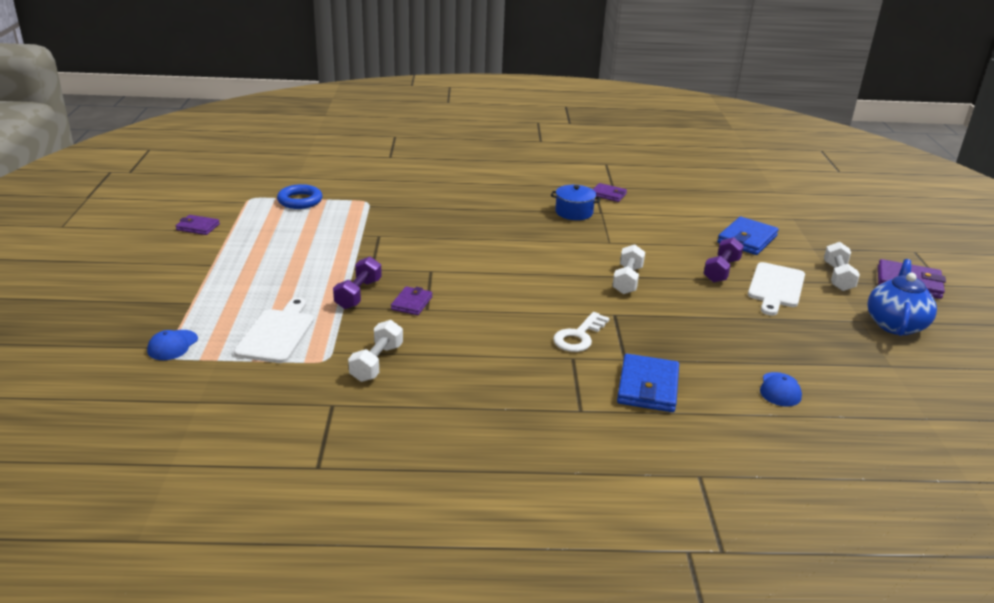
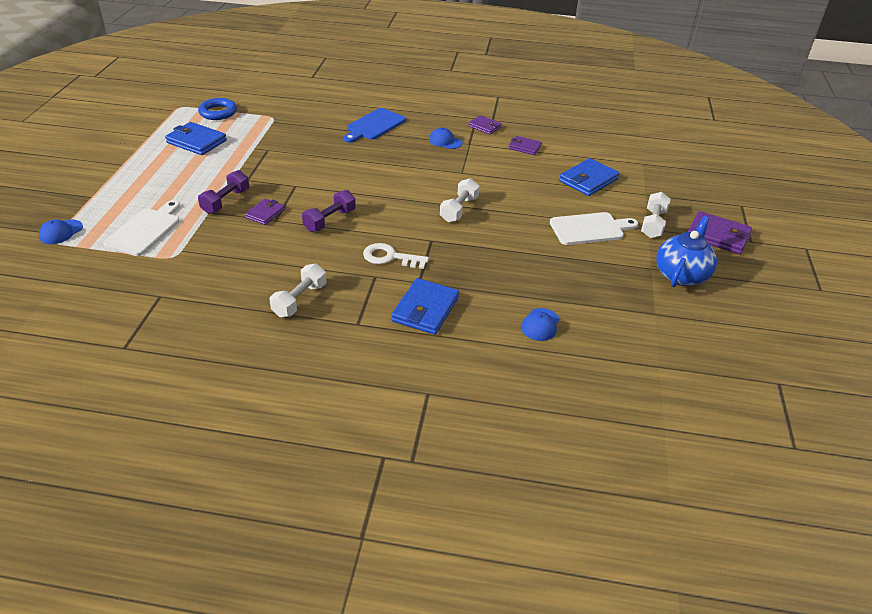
camera: 10 degrees right, 10 degrees up
(198, 227) = (126, 130): purple wallet -> purple wallet (524, 147)
(290, 233) = (196, 141): none -> blue wallet
(377, 363) = (212, 264): white dumbbell -> white dumbbell (300, 300)
(487, 202) = (374, 125): none -> blue cutting board
(574, 212) = (445, 141): blue pot -> blue cap
(579, 336) = (390, 257): white key -> white key turned 60 degrees clockwise
(721, 270) = (548, 208): purple dumbbell -> purple dumbbell (330, 220)
(776, 287) = (589, 229): white cutting board -> white cutting board turned 135 degrees counterclockwise

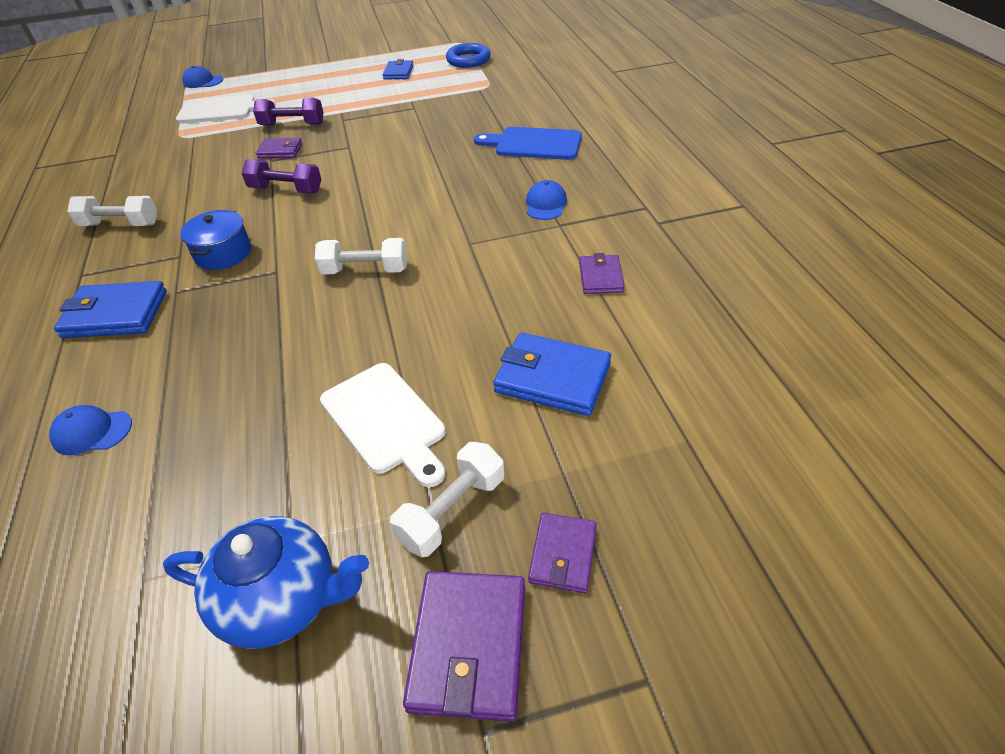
camera: 70 degrees right, 5 degrees up
(196, 141) = (398, 72): blue wallet -> blue wallet, size x0.60
(390, 257) = (223, 253): white key -> blue pot
(484, 127) = (627, 222): purple wallet -> purple wallet (563, 554)
(653, 224) = (452, 511): white dumbbell -> white dumbbell turned 45 degrees counterclockwise

